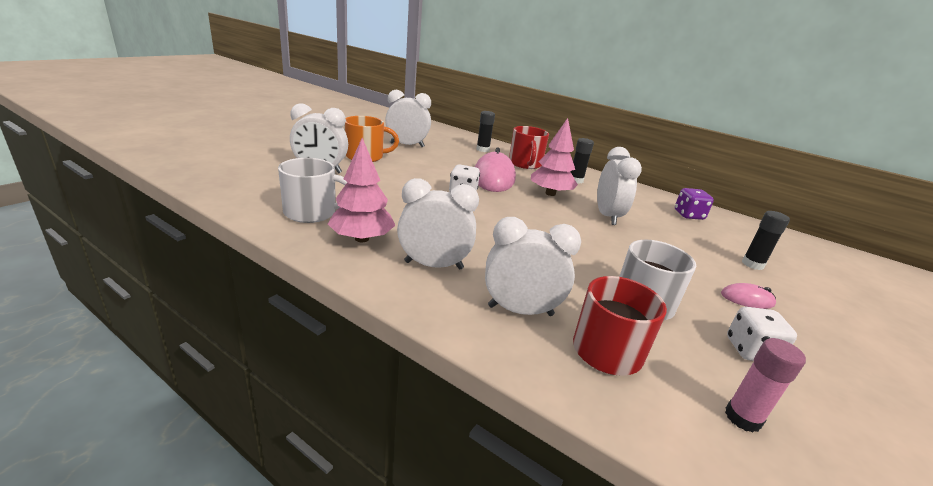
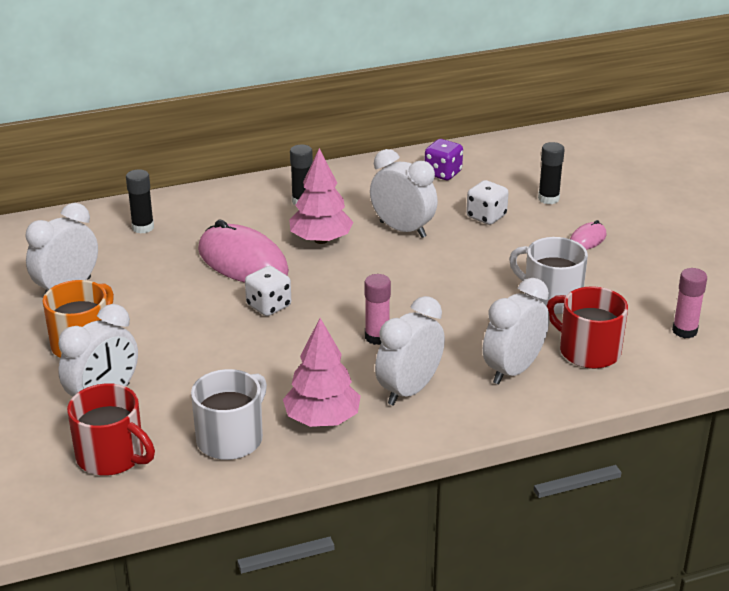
camera: 50 degrees left, 5 degrees up
(480, 236) = (377, 337): none -> pink glue stick
(525, 164) = (222, 215): red mug -> red mug (112, 456)
(751, 350) = (638, 282): white dice -> white dice (486, 217)

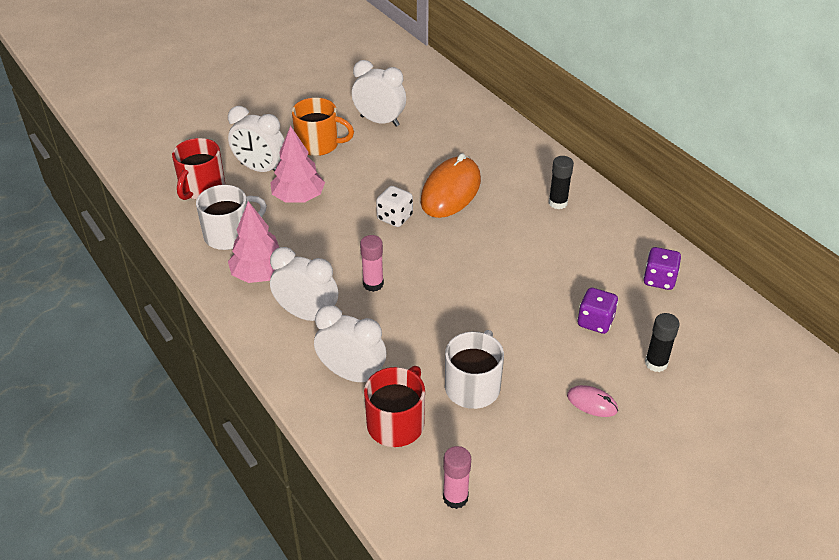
camera: 75 degrees right, 10 degrees up
(143, 227) = (474, 132): black glue stick -> none
(231, 438) = (229, 235): white mug -> white mug turned 45 degrees counterclockwise
(243, 261) = (450, 191): pink mouse -> orange mouse
(321, 240) = (502, 226): pink tree -> pink tree (298, 198)
(403, 229) = (543, 270): white clock -> none
(486, 217) = (595, 322): white dice -> purple dice

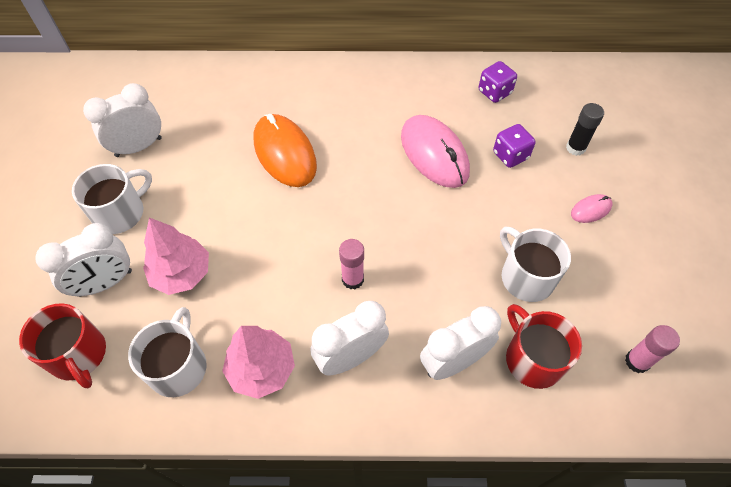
camera: 55 degrees left, 15 degrees up
(318, 144) = (120, 213): orange mug -> white mug
(394, 217) = (281, 213): white dice -> none
(542, 273) = (434, 154): none -> pink mouse
(558, 203) = (363, 95): black glue stick -> none

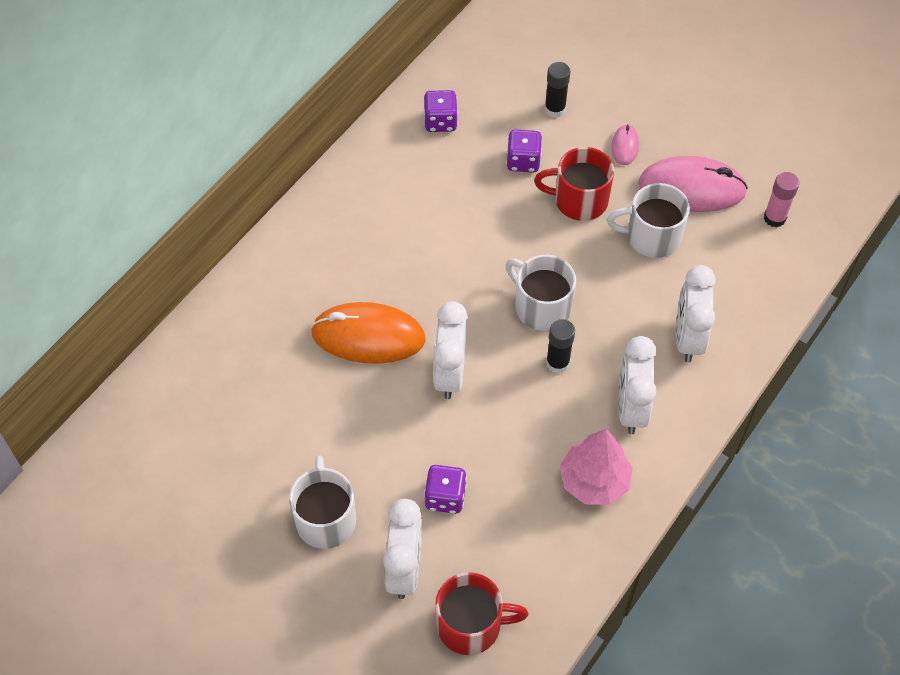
camera: 55 degrees left, 0 degrees up
(138, 147) = (246, 463): white clock -> white clock (449, 374)
(178, 367) = (544, 546): white mug -> white mug (541, 307)
(182, 273) = (445, 497): pink tree -> purple dice
(352, 279) = (557, 363): pink glue stick -> black glue stick
(434, 154) = (472, 216): pink mouse -> pink mouse (691, 188)
(533, 359) = (724, 283): red mug -> red mug (579, 200)

